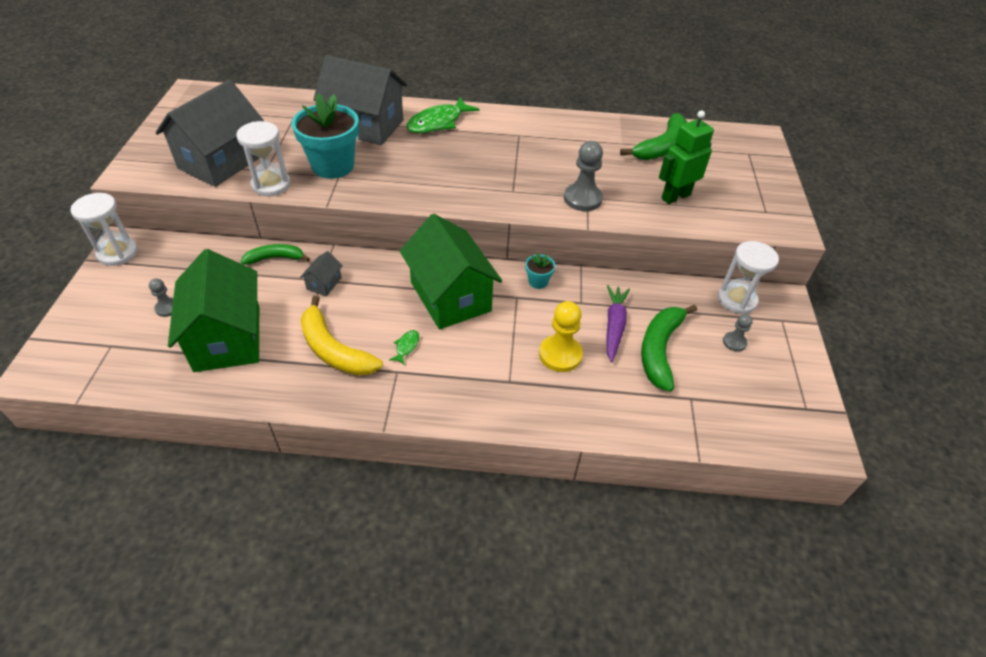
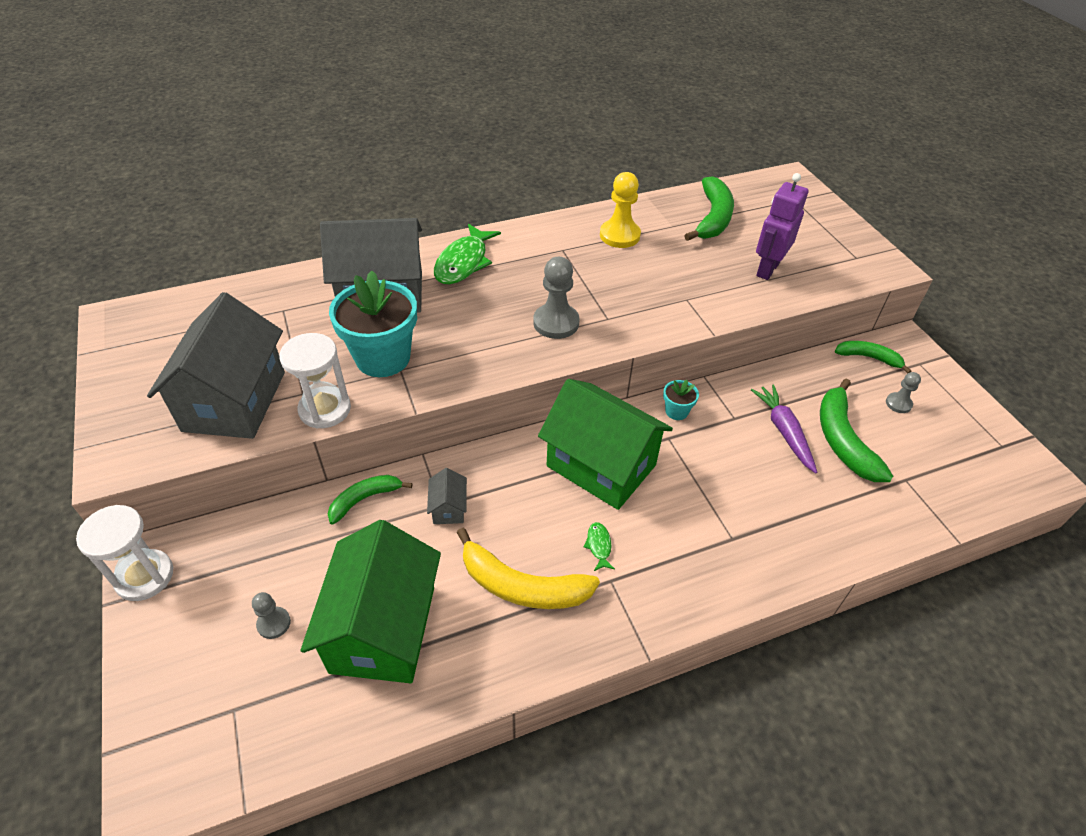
camera: 25 degrees left, 0 degrees up
(227, 338) = (383, 629): green house -> green house turned 45 degrees clockwise
(560, 355) = (758, 485): yellow pawn -> yellow pawn (619, 235)
(582, 199) = (684, 303): grey pawn -> grey pawn (556, 323)
(675, 196) = (767, 269): green robot -> purple robot
(737, 300) = (868, 358): white hourglass -> green banana

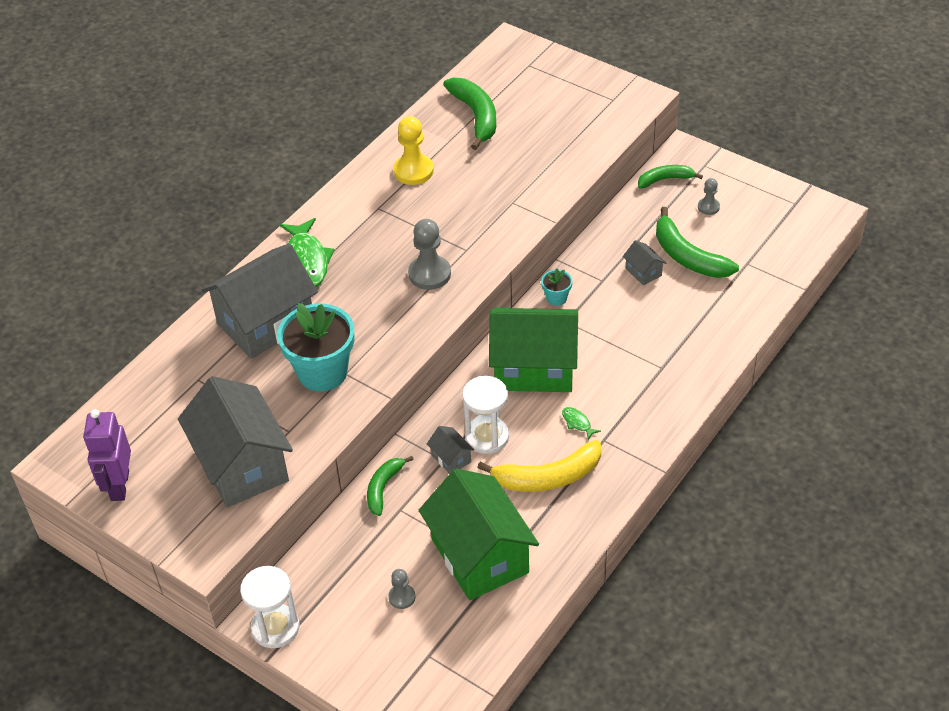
camera: 30 degrees left, 0 degrees up
(325, 409) = (319, 432): white hourglass -> white hourglass (487, 437)
(767, 269) = (553, 144): purple robot -> purple robot (119, 485)
(784, 431) = (643, 272): purple carrot -> grey house

